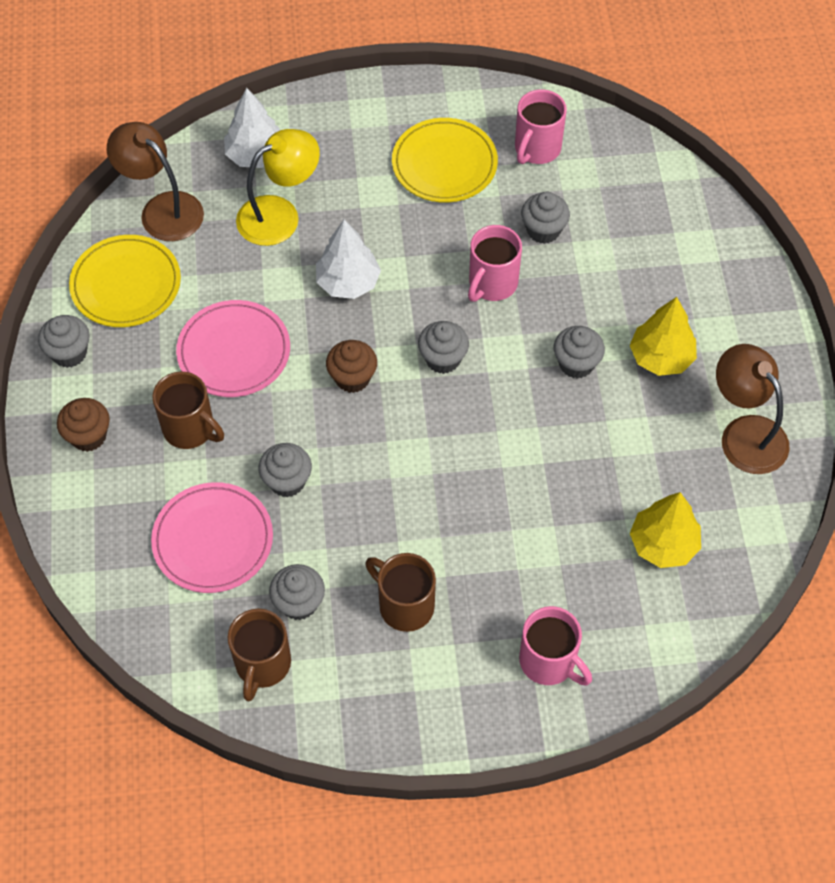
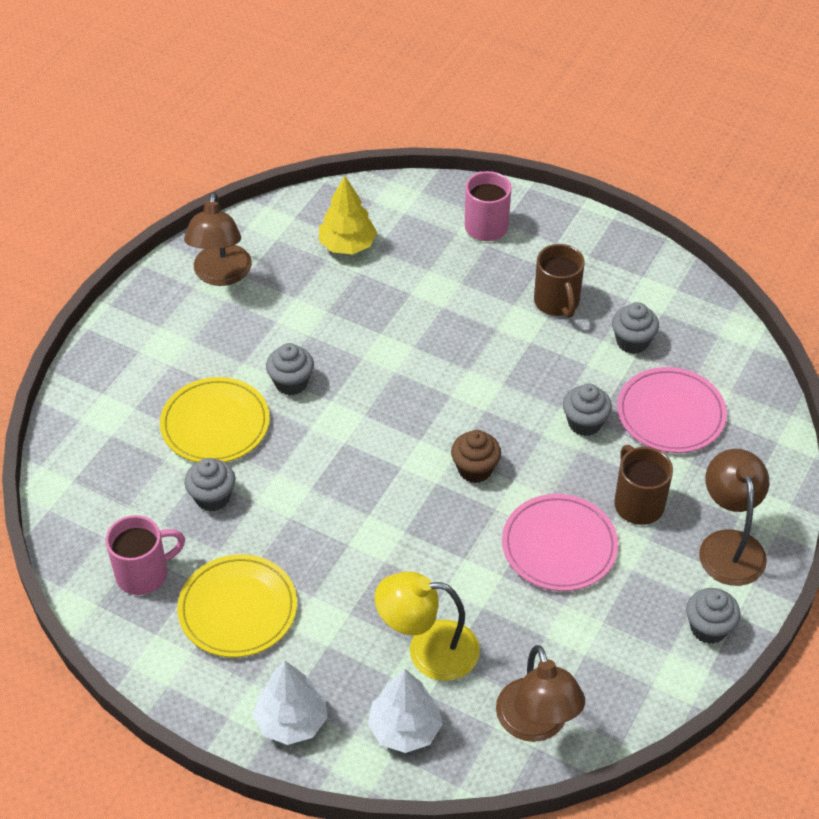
camera: 145 degrees left, 10 degrees down
(88, 436) = (729, 545): brown cupcake -> brown lamp
(126, 284) = (619, 664): yellow plate -> yellow plate (215, 424)
(262, 665) = (684, 320): brown mug -> none
(348, 282) = (416, 549): white tree -> white tree (292, 721)
(443, 359) = (390, 443): grey cupcake -> none
(492, 284) = (297, 478): pink mug -> none
(661, 357) = (224, 352): yellow tree -> none

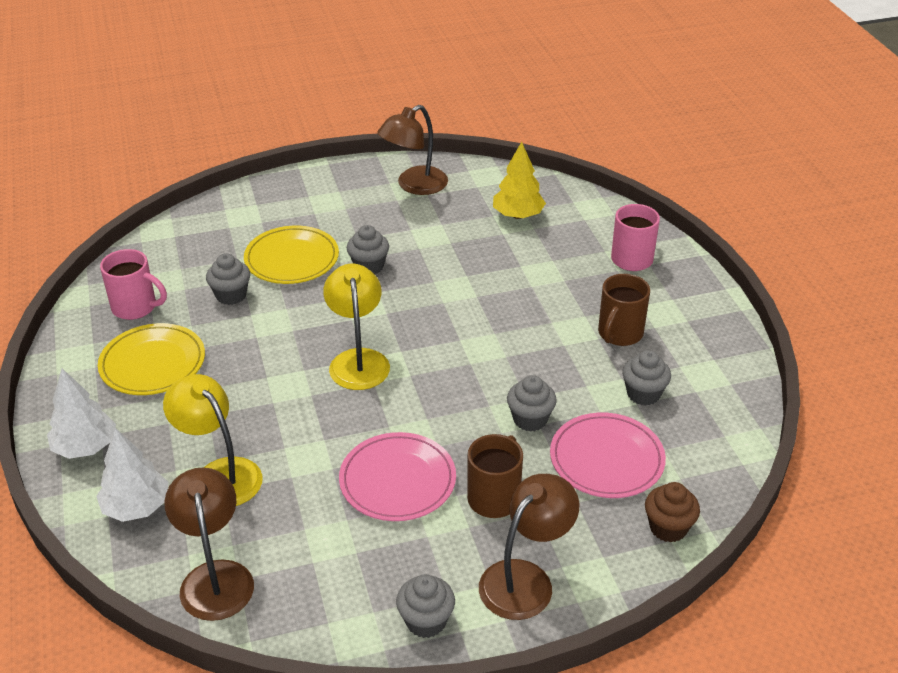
camera: 45 degrees right, 10 degrees down
(399, 473) = (358, 360): none -> yellow lamp
(475, 469) = (410, 393): brown cupcake -> brown cupcake (668, 528)
(536, 724) = (215, 577): brown lamp -> brown lamp turned 135 degrees clockwise

